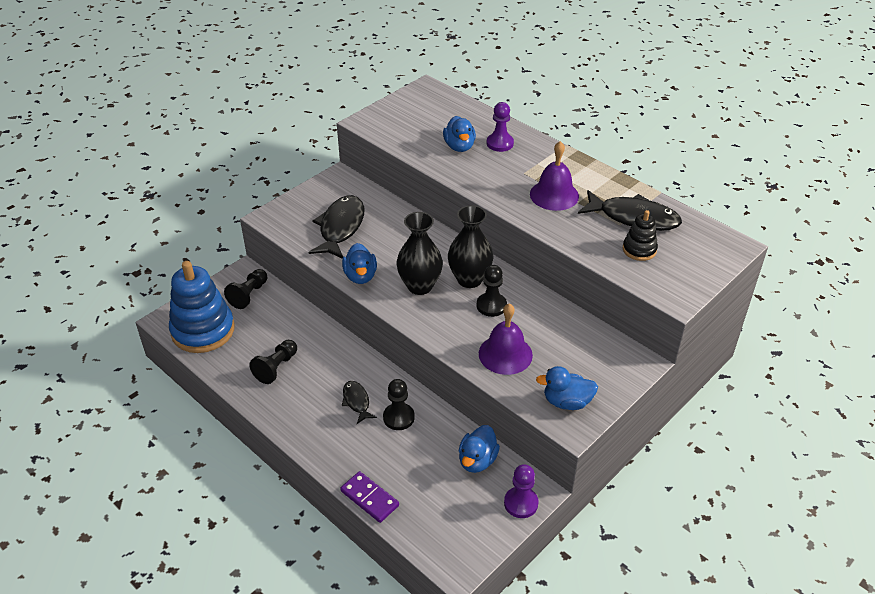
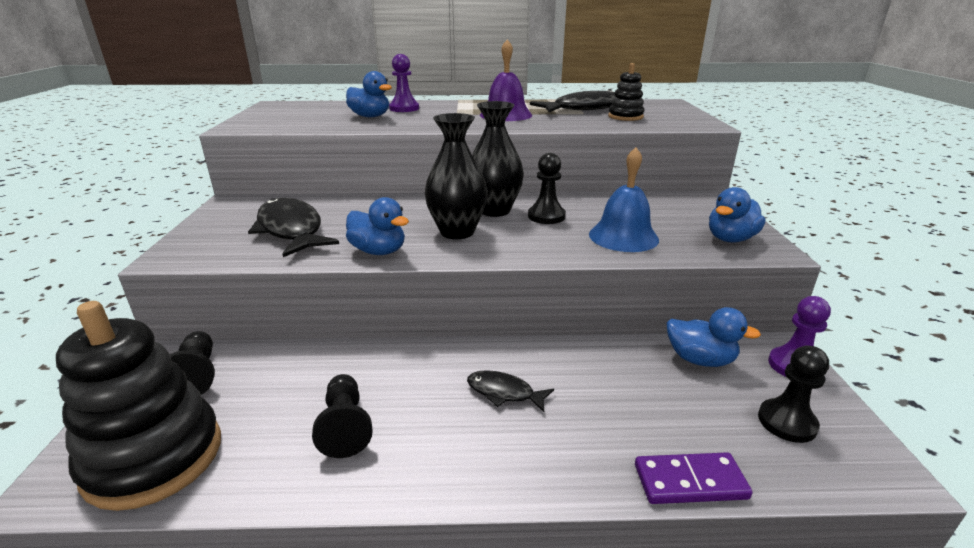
camera: 45 degrees left, 15 degrees down
(203, 330) = (154, 457): blue stacking toy -> black stacking toy
(398, 417) = (571, 376): black pawn -> black pawn (787, 422)
(477, 460) = (700, 359): blue duck -> blue duck turned 45 degrees counterclockwise
(505, 354) = (623, 236): purple bell -> blue bell

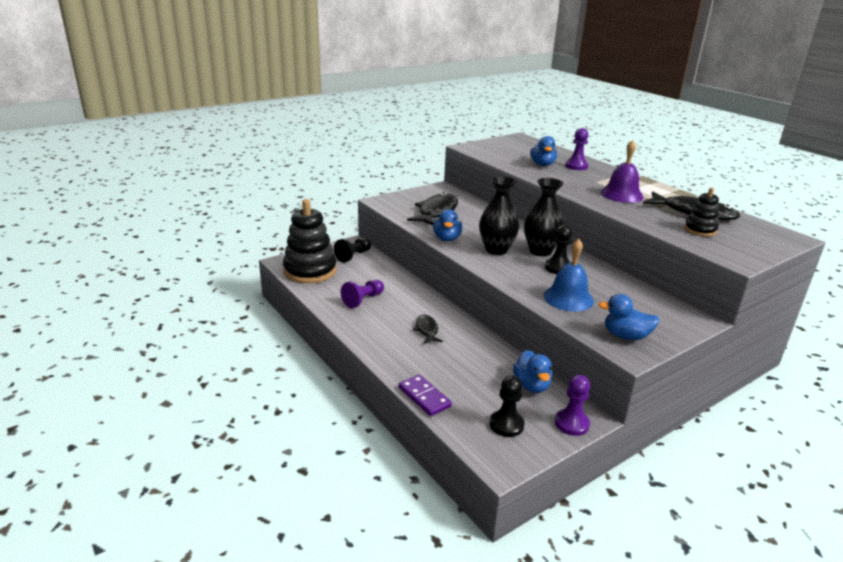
camera: 55 degrees right, 0 degrees up
(345, 426) = (363, 300): black pawn -> purple pawn

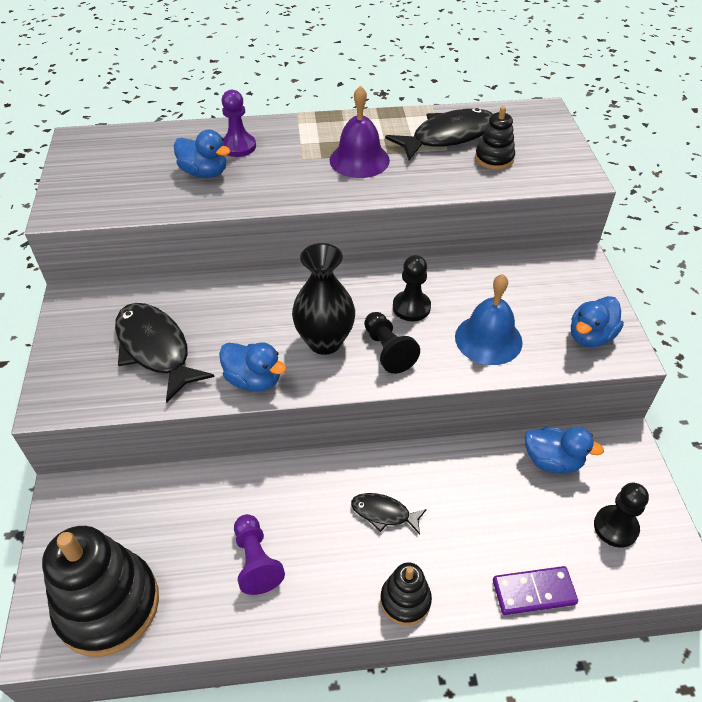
camera: 60 degrees left, 20 degrees up
(353, 256) = (107, 514): black pawn -> black pawn (388, 350)
(379, 351) = (405, 600): none -> black stacking toy
(540, 251) = (357, 299): black vase -> none
(571, 423) = (632, 462): purple pawn -> none

